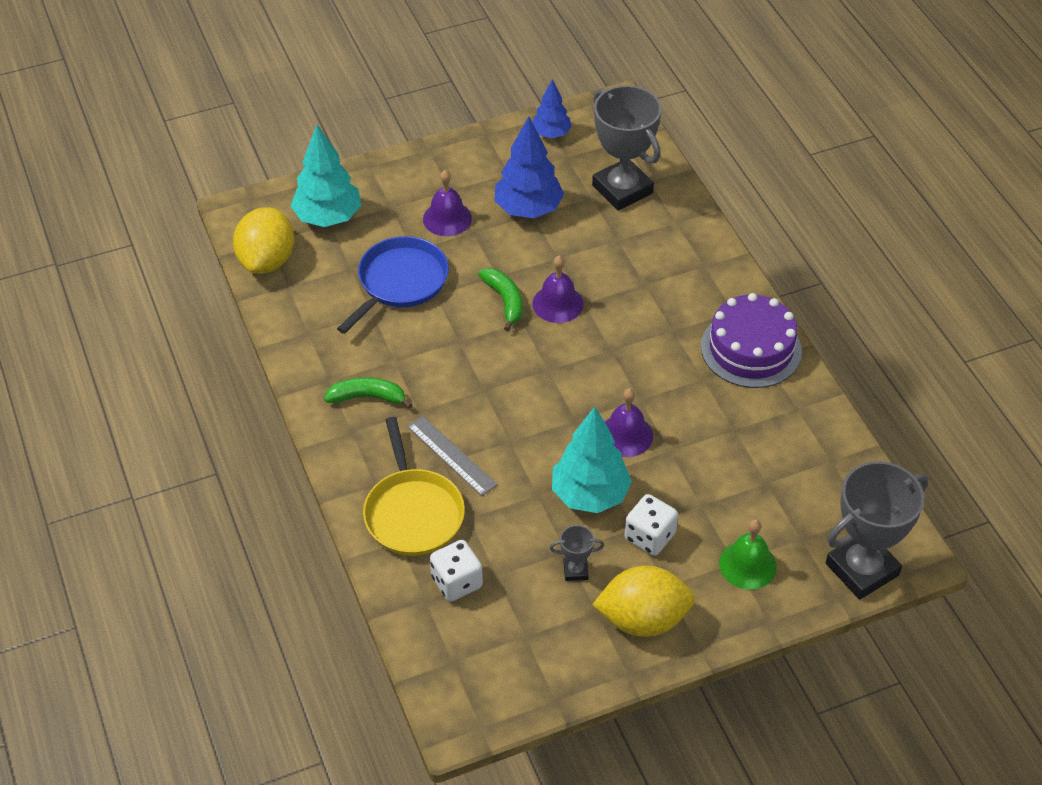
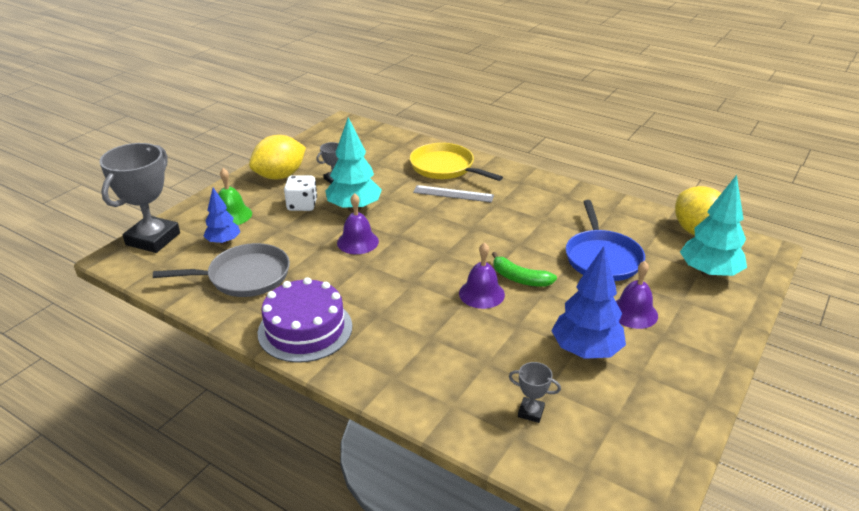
camera: 145 degrees right, 15 degrees down
(367, 397) = (533, 198): green banana -> none
(456, 582) = (392, 155): white dice -> none
(551, 134) = (658, 436): blue tree -> blue tree (223, 242)
(622, 189) = (531, 412): grey trophy -> grey trophy, size x0.44
(777, 447) = (245, 276): none -> grey pan

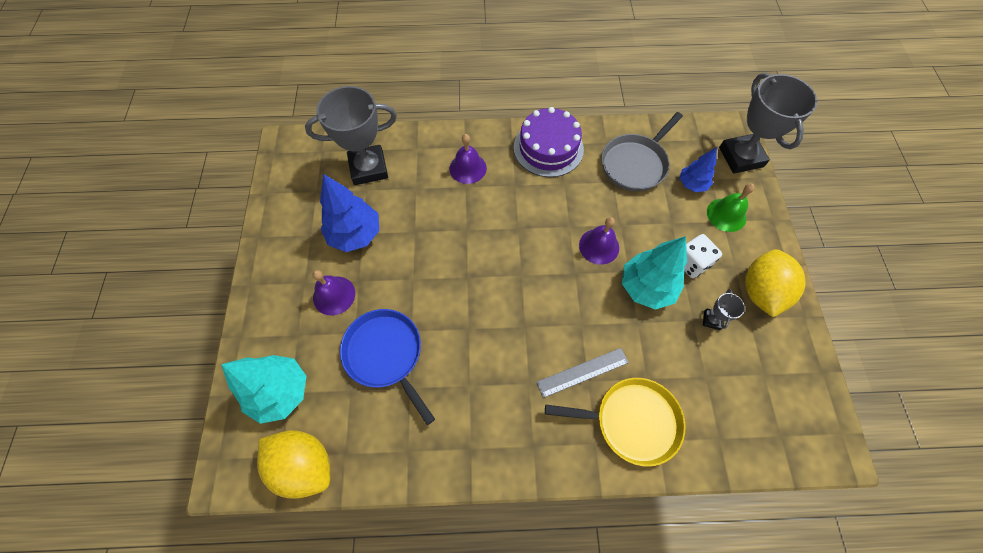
camera: 145 degrees right, 30 degrees up
(481, 293) = (459, 247): purple bell -> purple bell (468, 168)
(520, 278) = (441, 282): green banana -> none
(531, 412) = (368, 168): grey trophy -> grey trophy, size x2.30

